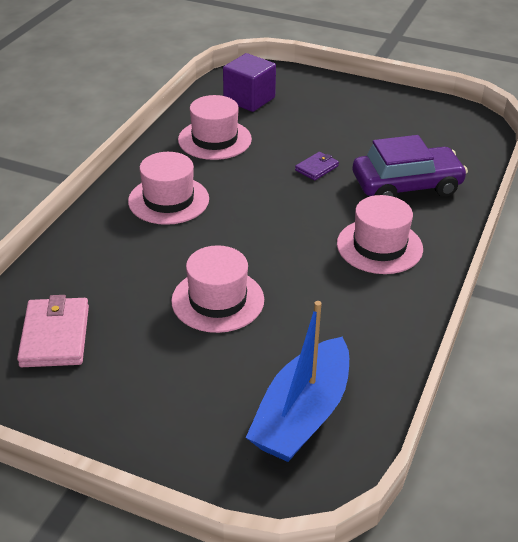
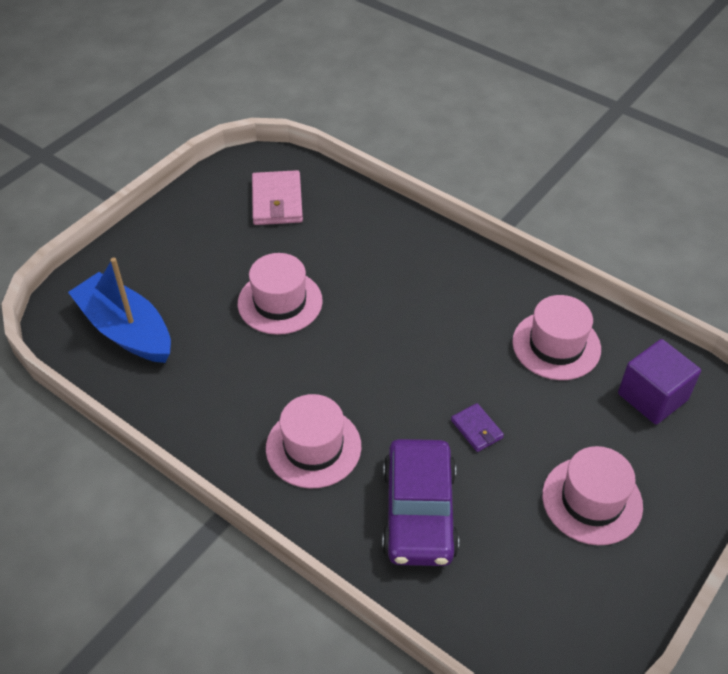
camera: 105 degrees right, 10 degrees up
(55, 336) = (277, 201): pink wallet -> pink wallet turned 75 degrees clockwise
(168, 200) = (443, 290): pink hat -> pink hat (592, 500)

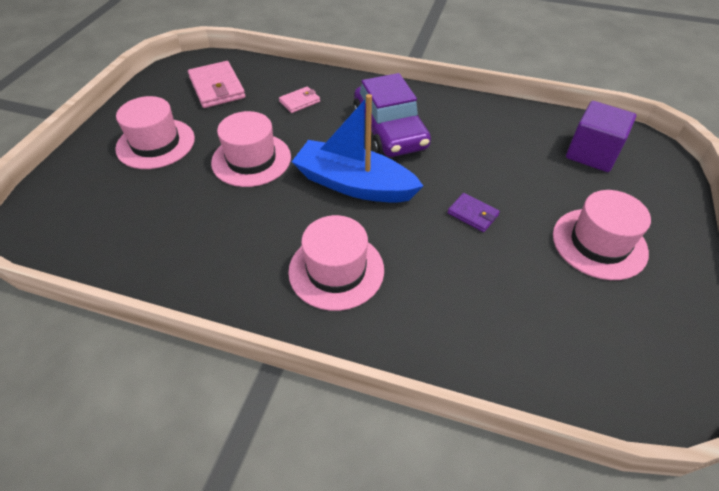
camera: 20 degrees left, 0 degrees up
(126, 330) = (109, 218): blue boat -> blue boat (354, 184)
(358, 242) = (300, 101): none -> pink wallet
(419, 512) = (462, 298): purple car -> purple car (390, 131)
(556, 345) = (498, 136): pink hat -> pink hat (156, 143)

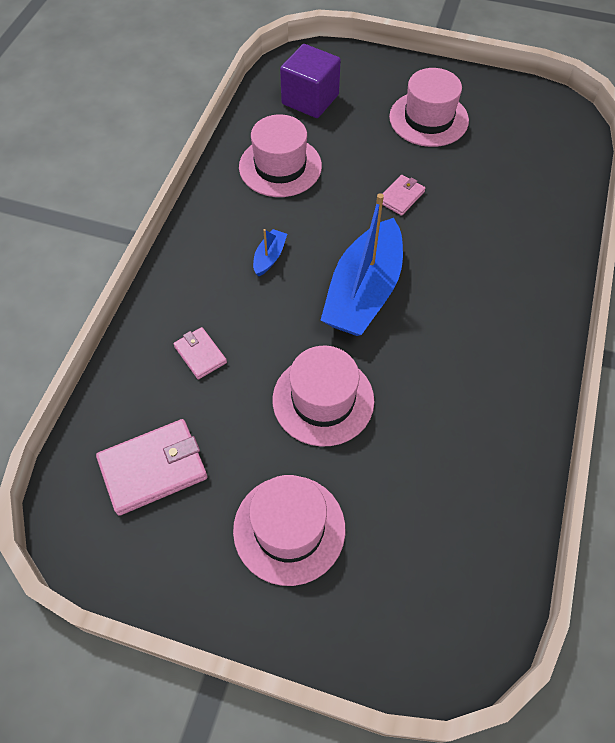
camera: 90 degrees left, 10 degrees up
(336, 270) = (486, 305): pink hat -> pink hat (280, 166)
(390, 131) = (269, 257): purple car -> blue boat
(473, 214) = (401, 197): purple wallet -> pink wallet

